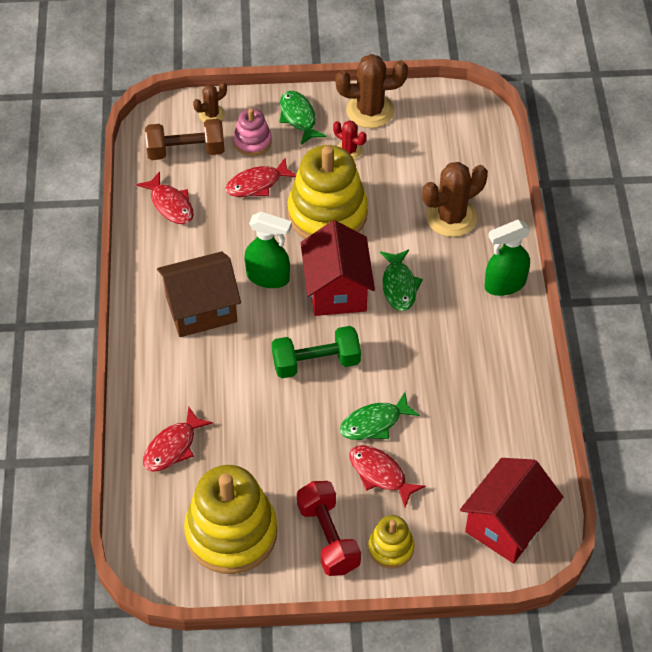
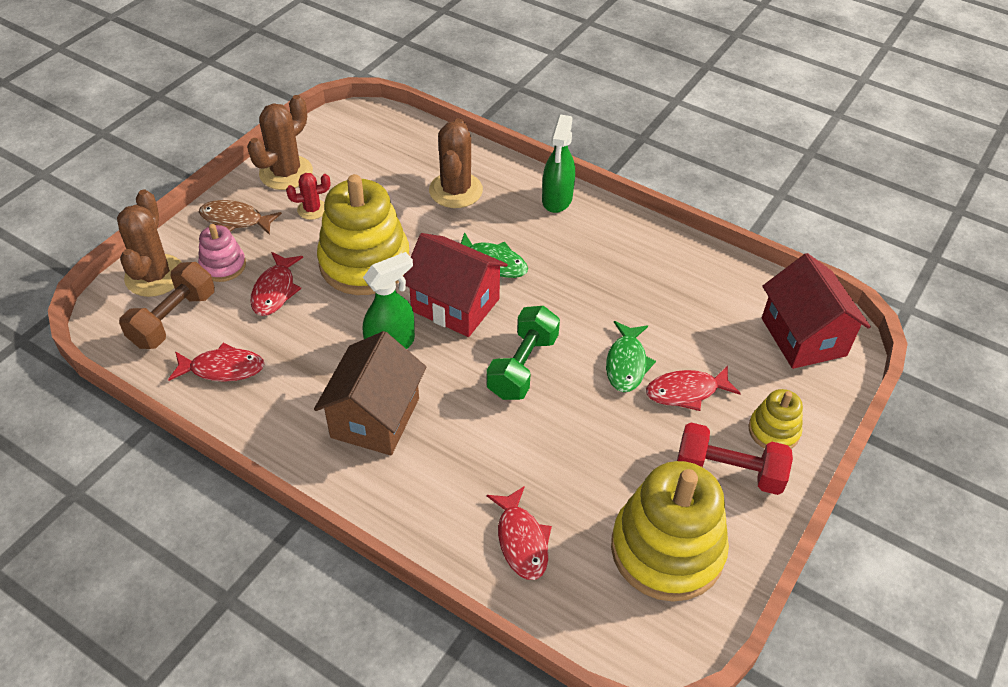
camera: 55 degrees left, 5 degrees down
(211, 115) = (155, 276): brown cactus -> brown cactus, size x1.84
(298, 117) = (235, 220): green fish -> brown fish

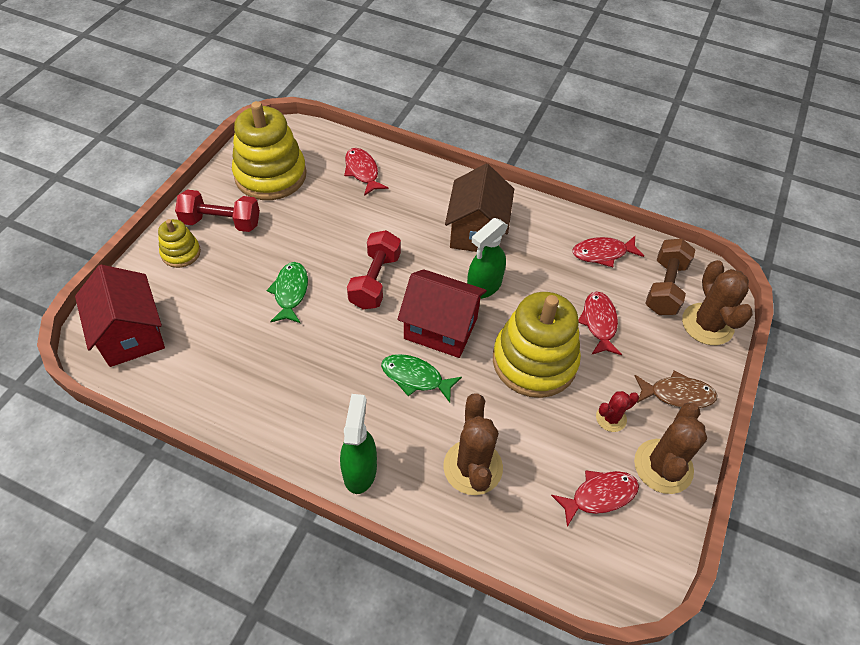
camera: 170 degrees right, 5 degrees up
(223, 266) = (657, 342): pink stacking toy -> none
(522, 366) = (375, 280): green dumbbell -> red dumbbell
(686, 392) = (244, 275): red fish -> red fish (599, 496)

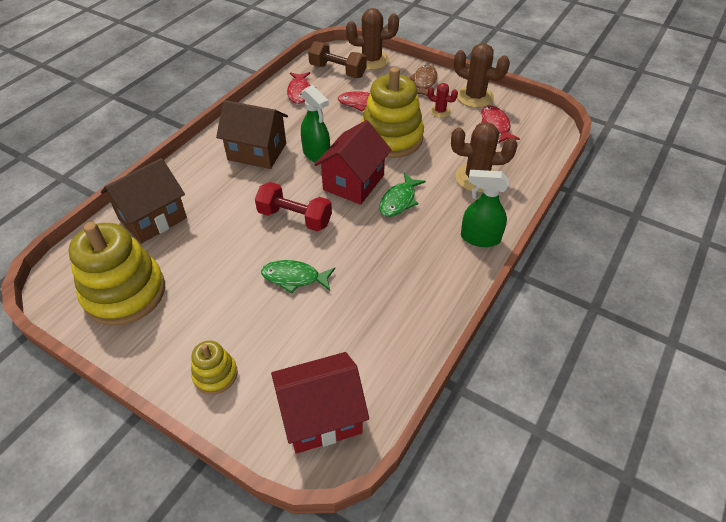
camera: 80 degrees left, 5 degrees down
(221, 222) = (181, 337): red dumbbell -> none
(362, 172) = (152, 218): red fish -> brown house
(611, 418) = (440, 111): red cactus -> red cactus turned 45 degrees counterclockwise

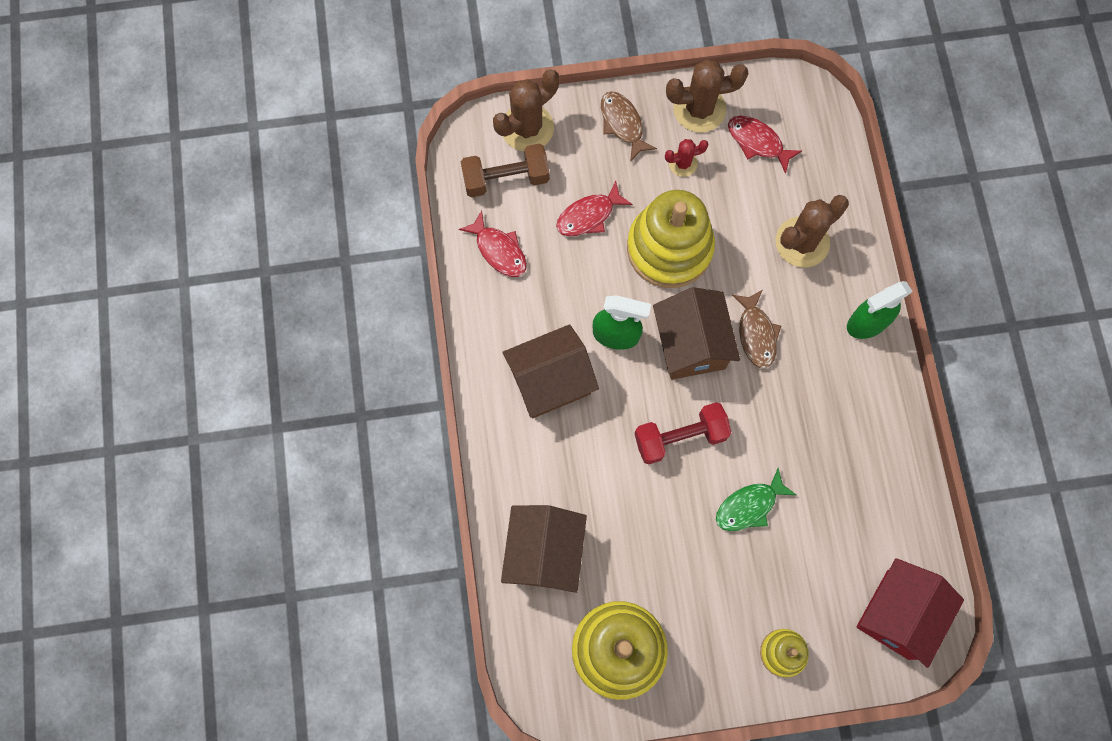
camera: 40 degrees left, 25 degrees up
(353, 182) = (691, 344): red house -> brown house
(399, 201) = (756, 334): green fish -> brown fish

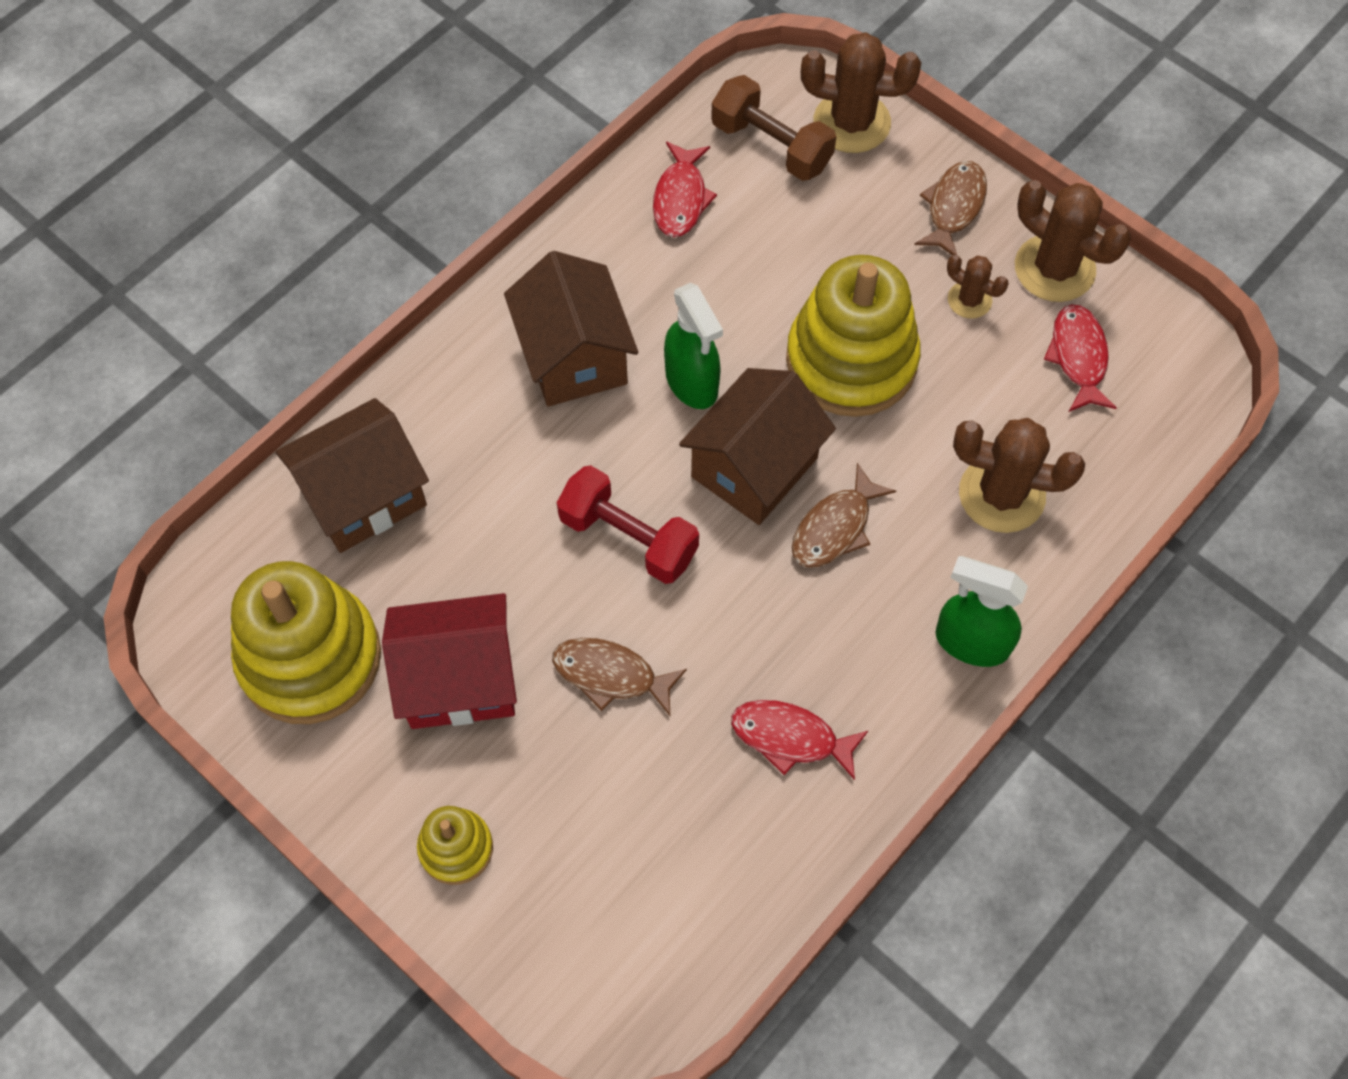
camera: 50 degrees right, 10 degrees down
(550, 381) = (574, 357): brown house -> brown house turned 45 degrees clockwise
(589, 215) = (809, 253): red fish -> red fish (790, 738)
(683, 163) = (969, 300): red cactus -> brown cactus
(749, 506) = (611, 675): green fish -> brown fish
(898, 614) = (621, 954): red house -> red house (459, 680)

